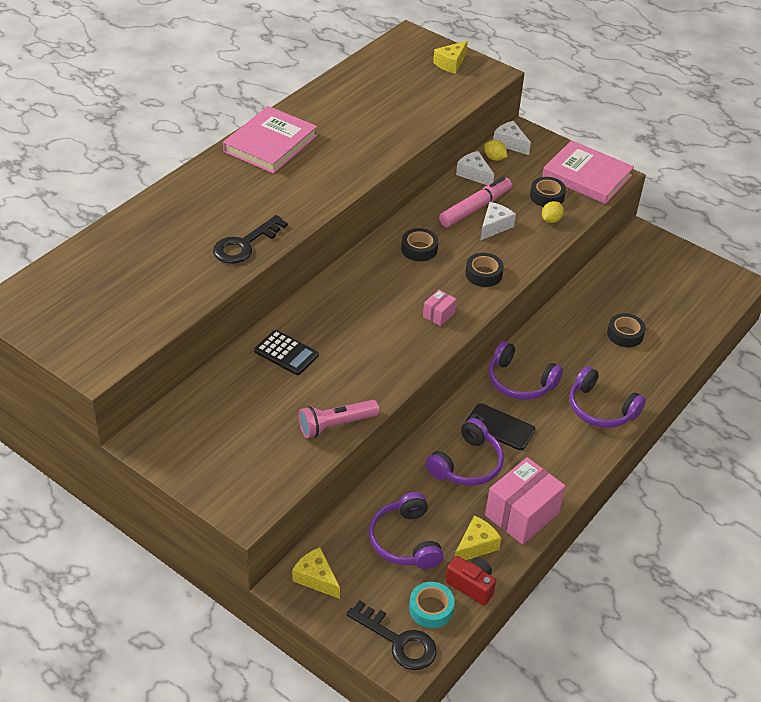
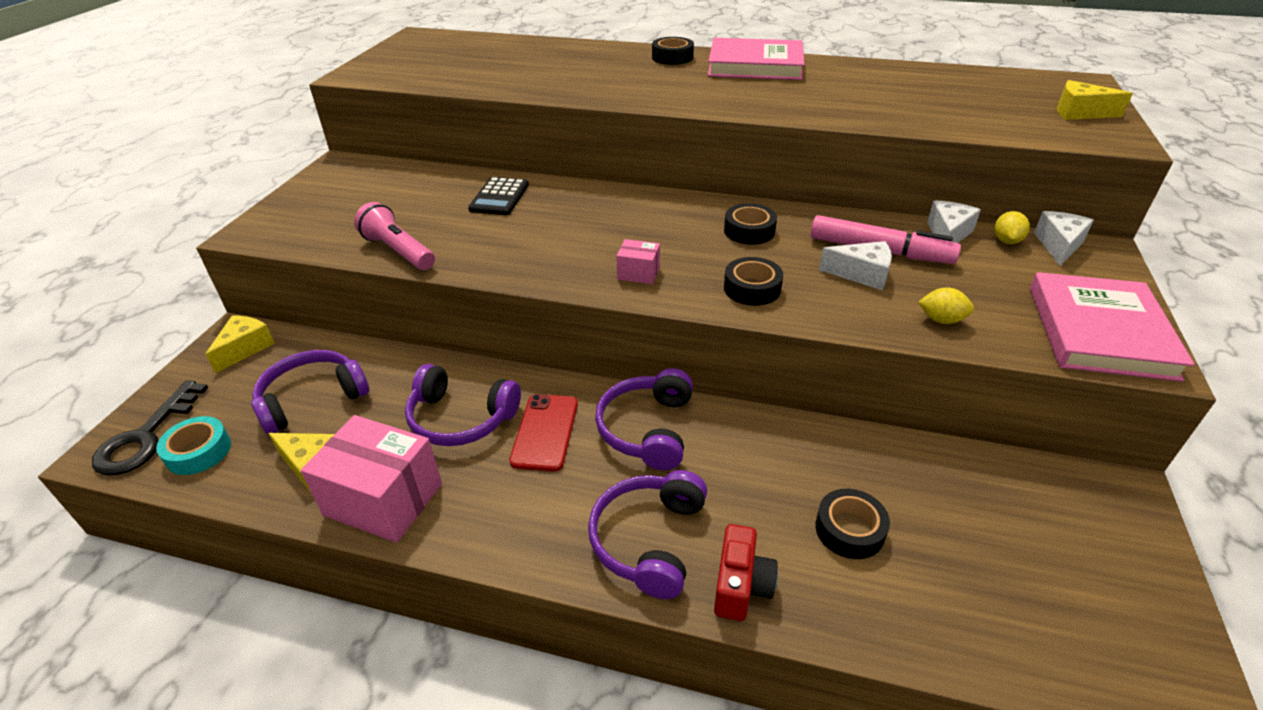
camera: 70 degrees right, 5 degrees down
(244, 244) = (576, 89): black key -> none
(471, 585) = (240, 480): red camera -> red camera (741, 586)
(500, 427) = (545, 432): black phone -> red phone
(547, 196) = (990, 303): black tape -> black tape (672, 57)

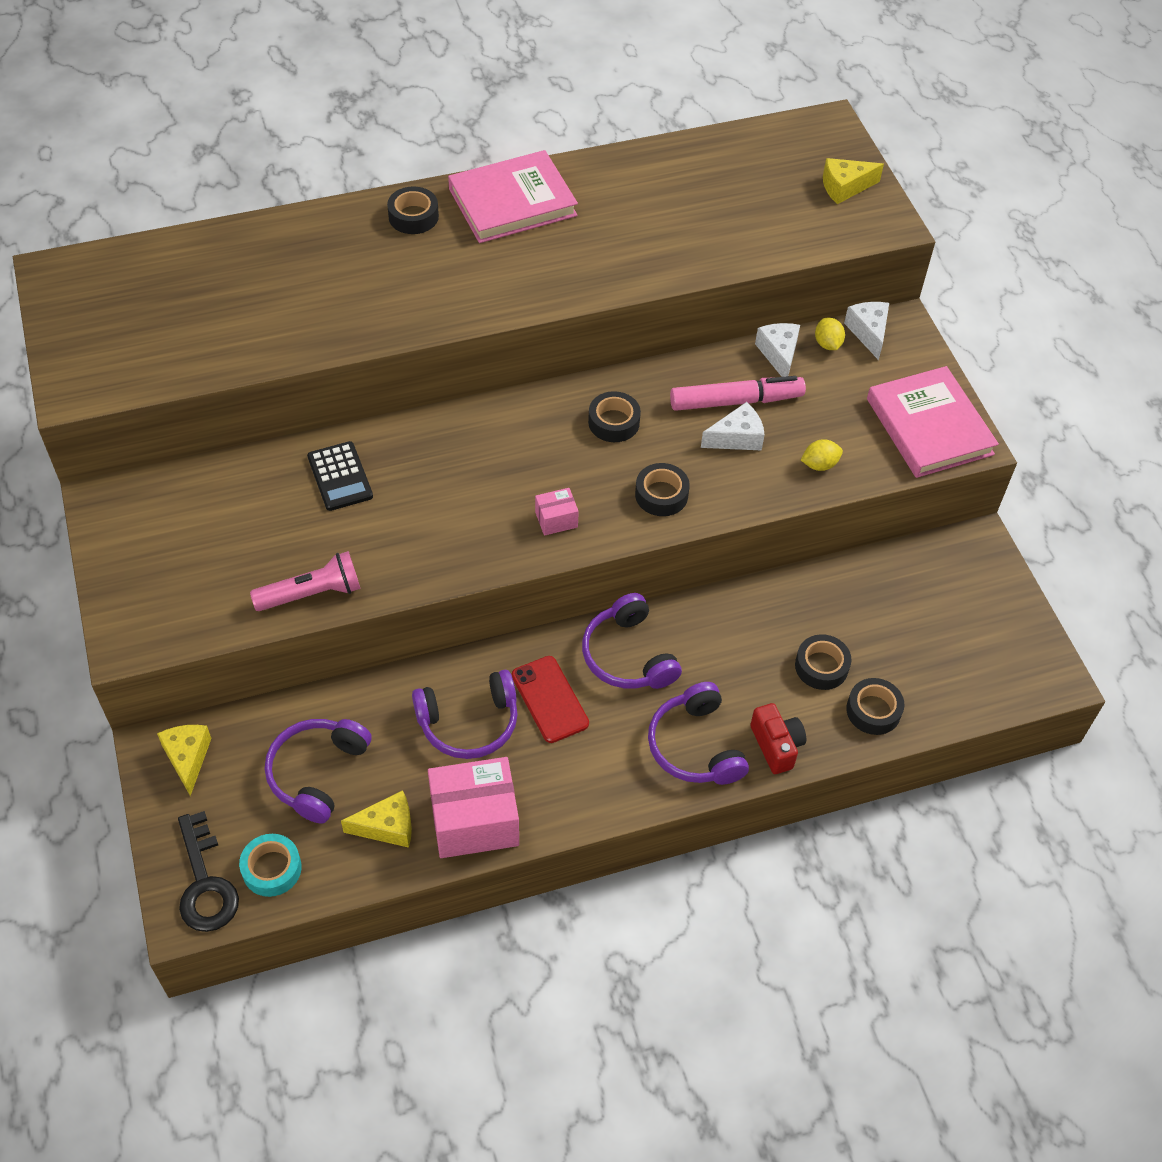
camera: 35 degrees left, 15 degrees up
(398, 251) = (312, 594): pink flashlight -> pink flashlight turned 150 degrees clockwise
(889, 608) = (873, 710): none -> black tape

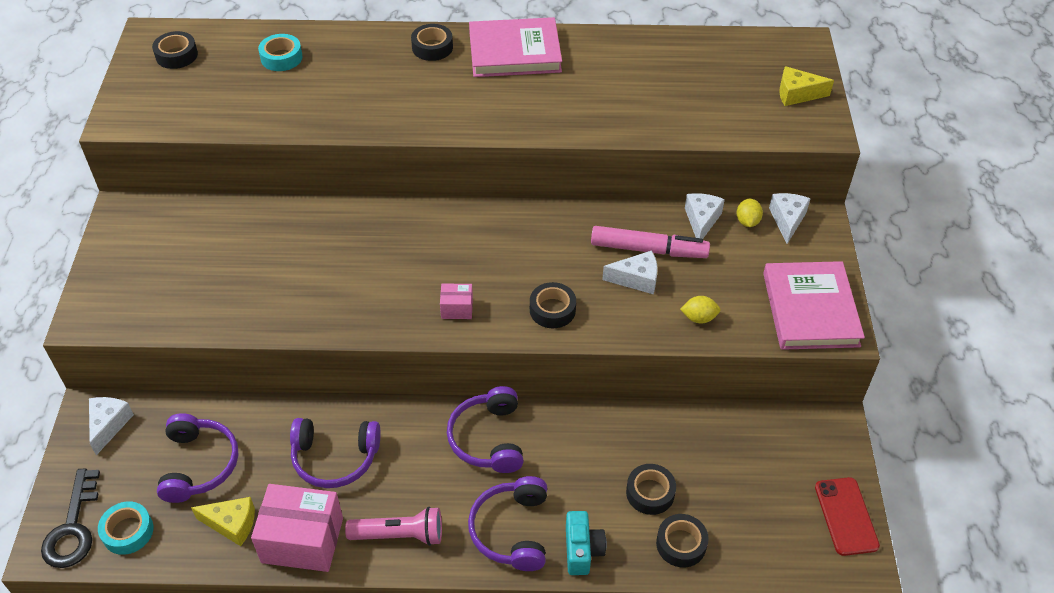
camera: 20 degrees right, 5 degrees down
(187, 758) = (109, 425): yellow cheese -> white cheese
(237, 268) = (281, 58): none -> turquoise tape
(312, 594) = (238, 318): pink flashlight -> pink flashlight (400, 535)
(317, 773) = (199, 464): purple headphones -> purple headphones turned 135 degrees clockwise
(340, 477) = (303, 234): black calculator -> none
(549, 699) = (408, 457): red phone -> red phone (846, 516)
(614, 422) = (539, 243): black tape -> black tape (176, 55)
(776, 746) = (582, 550): red camera -> turquoise camera

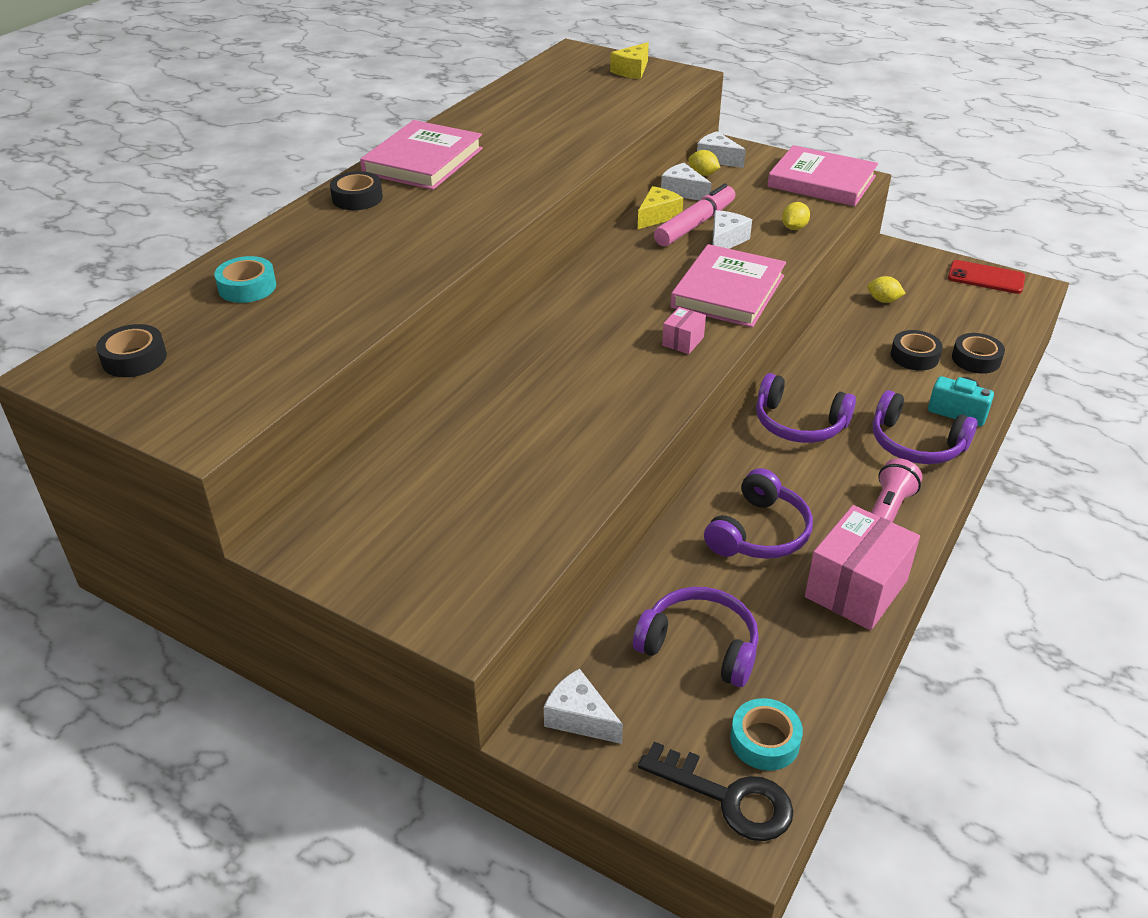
camera: 60 degrees left, 10 degrees down
(232, 524) = (804, 640): yellow cheese -> yellow cheese (657, 216)
(552, 310) = (728, 291): black tape -> pink book
(730, 441) = (883, 300): none -> yellow lemon

